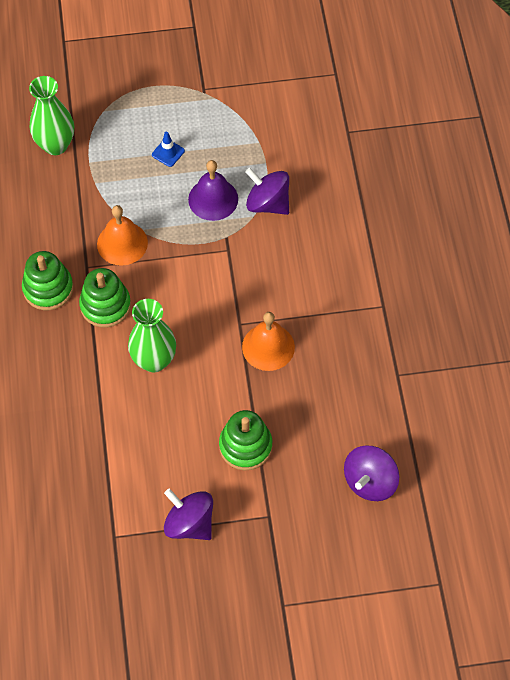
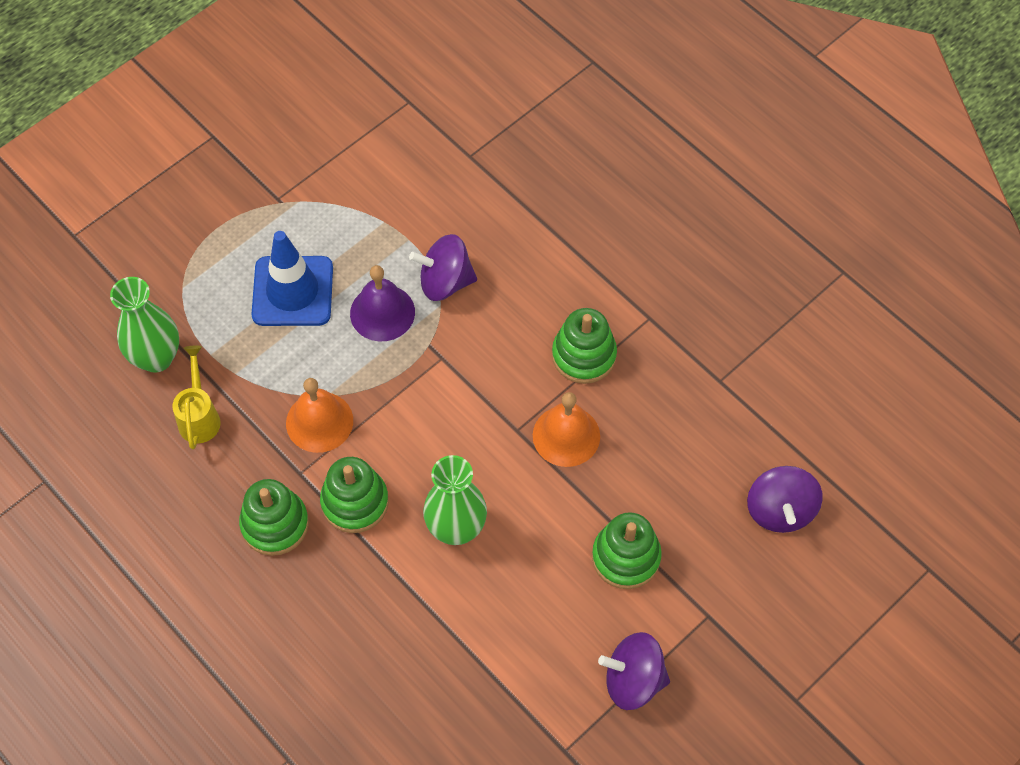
camera: 35 degrees left, 0 degrees up
(54, 195) = (199, 416): none -> yellow watering can
(168, 153) = (292, 291): blue traffic cone -> blue traffic cone, size x2.31
(320, 303) = (584, 355): none -> green stacking toy

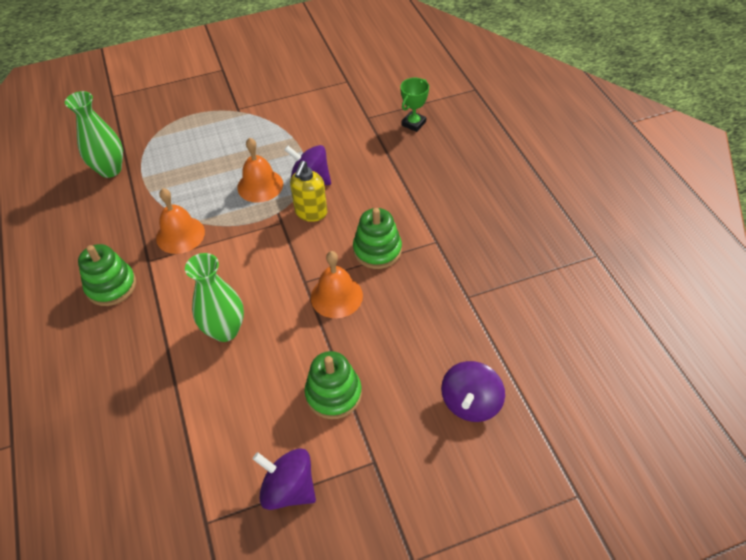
camera: 25 degrees right, 10 degrees down
(199, 416) = (111, 208): yellow watering can -> none
(292, 291) = (213, 158): blue traffic cone -> none
(355, 502) = (170, 290): green stacking toy -> none
(382, 312) = (260, 185): purple bell -> orange bell
(472, 331) = (311, 213): none -> yellow soap dispenser
(537, 146) = (413, 123): none -> green trophy

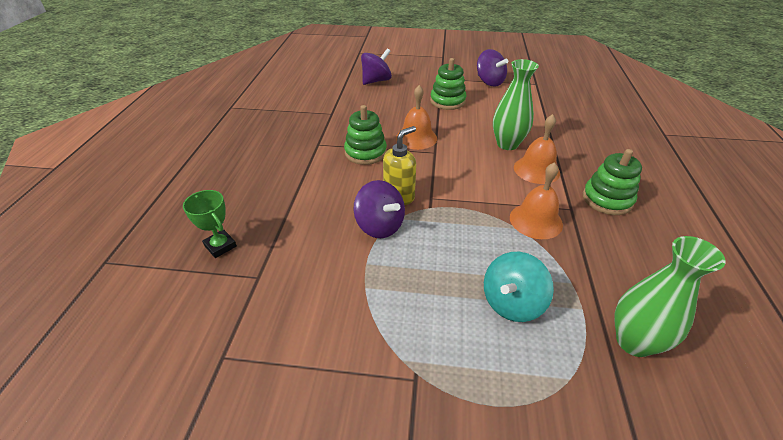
camera: 155 degrees left, 10 degrees down
(191, 163) = (512, 303): none -> turquoise spinning top
(260, 185) = (435, 240): orange bell -> orange bell (536, 170)
(413, 123) = (220, 246): green trophy -> green trophy turned 75 degrees clockwise

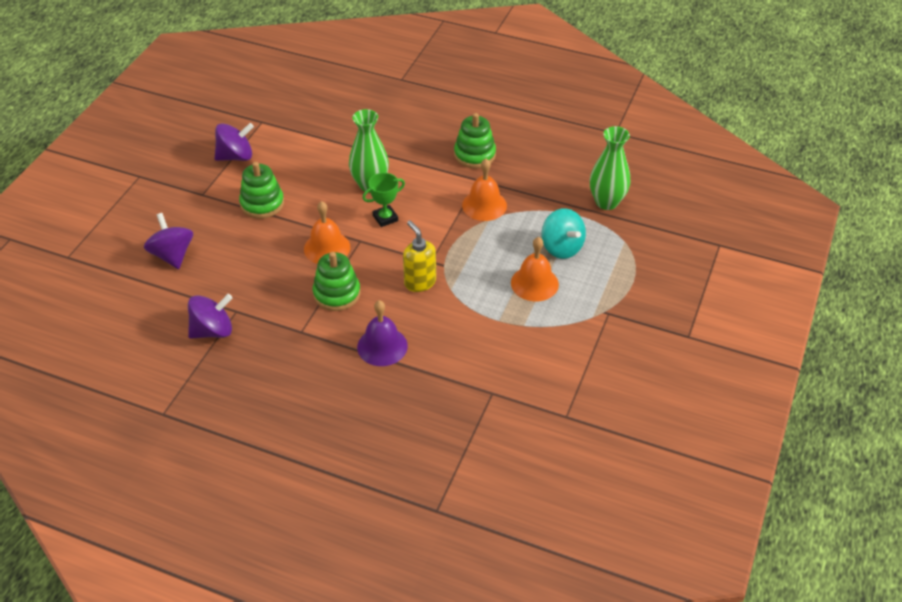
camera: 75 degrees left, 5 degrees up
(220, 246) = (444, 419): green trophy -> green trophy (385, 218)
(310, 188) = (382, 346): none -> purple bell
(380, 226) = (456, 303): purple spinning top -> purple spinning top (213, 330)
(536, 170) = (419, 180): orange bell -> orange bell (534, 283)

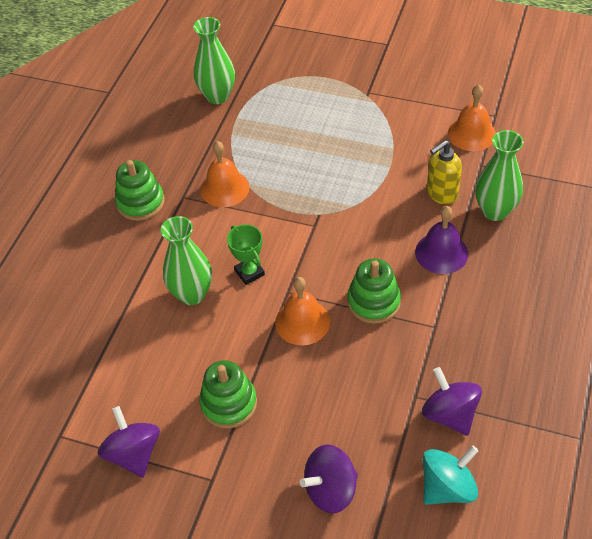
camera: 90 degrees left, 5 degrees up
(420, 282) = (346, 231): yellow soap dispenser -> yellow soap dispenser (441, 193)
(427, 394) = (495, 211): none -> green vase
(534, 283) = (337, 143): orange bell -> orange bell (471, 133)
(562, 247) = (285, 126): turquoise spinning top -> turquoise spinning top (447, 487)

